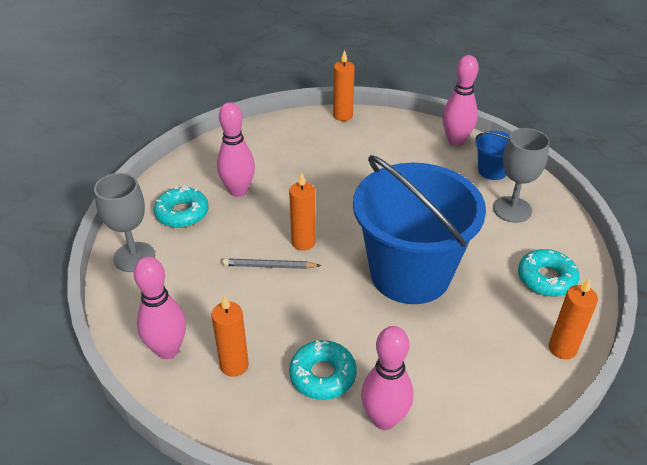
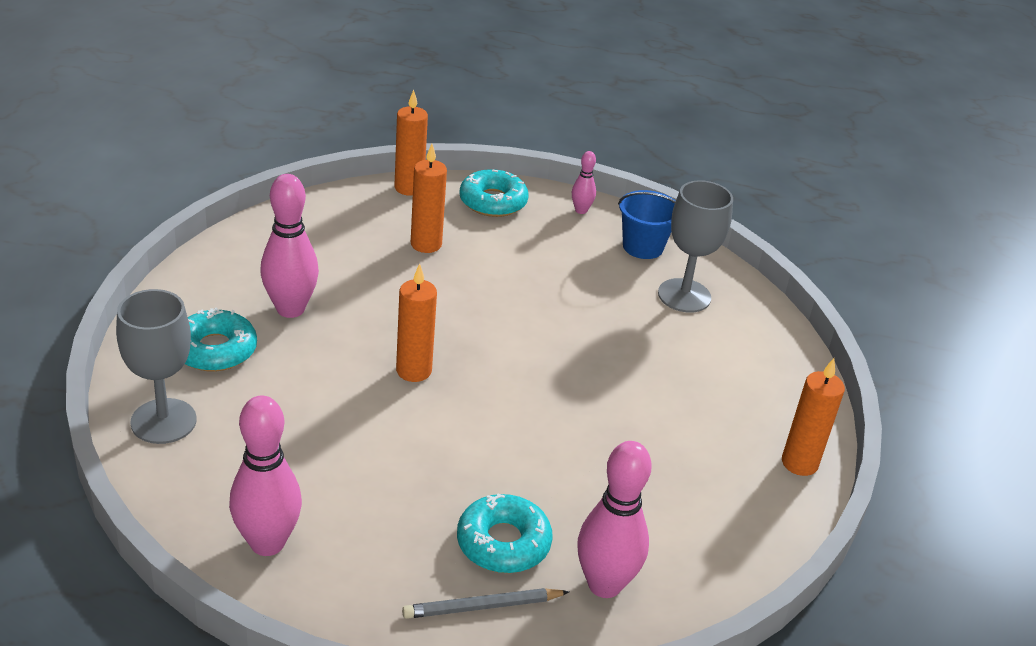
camera: 20 degrees left, 5 degrees down
(234, 365) = (374, 549): orange candle -> orange candle (426, 244)
(269, 266) = (375, 409): grey pencil -> grey pencil (482, 606)
(410, 274) = (577, 395): blue bucket -> none
(456, 140) = (581, 210): pink bowling pin -> pink bowling pin, size x0.50
(546, 278) = (754, 379): turquoise donut -> turquoise donut (493, 202)

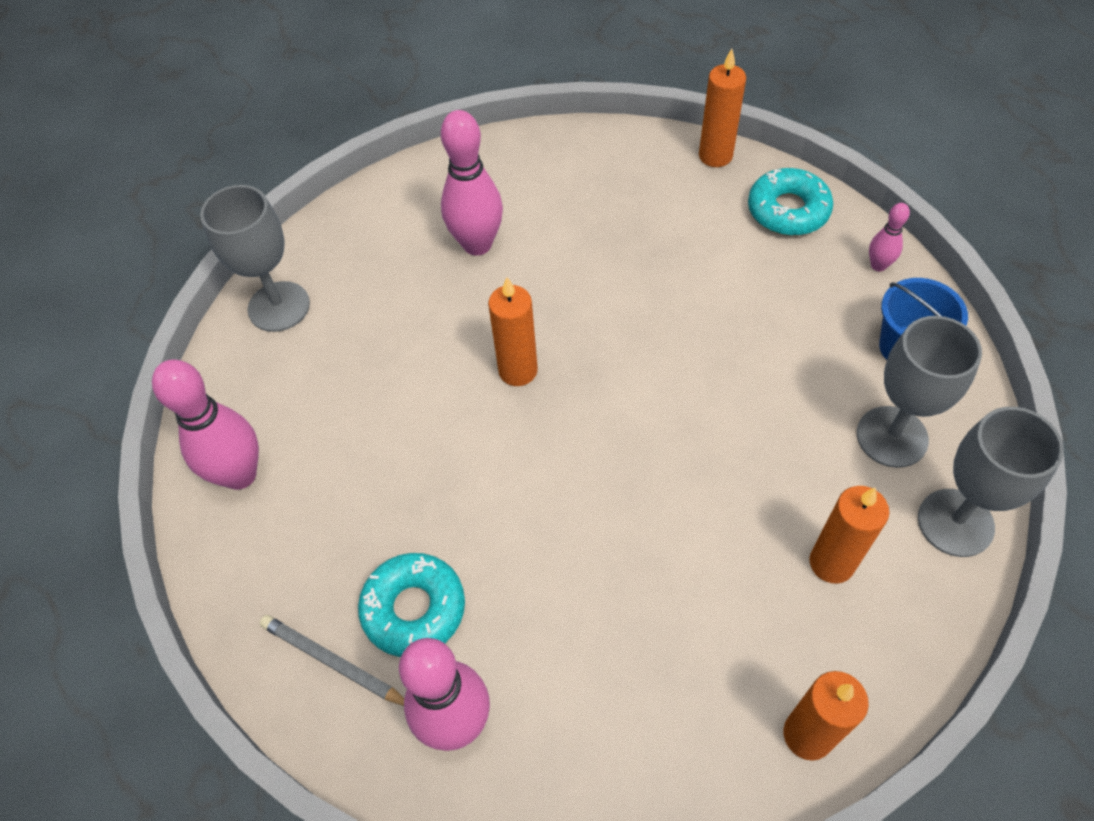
camera: 50 degrees right, 20 degrees up
(215, 350) = (379, 256): turquoise donut -> none
(426, 244) = (668, 231): orange candle -> orange candle (831, 563)
(760, 321) = (955, 522): none -> grey goblet

